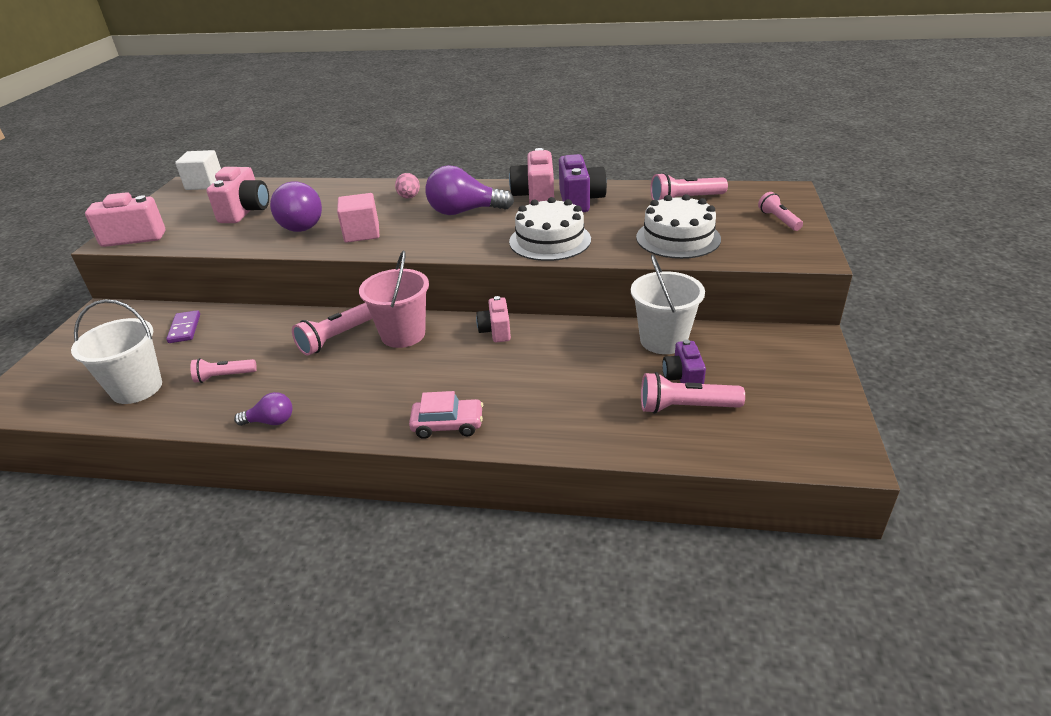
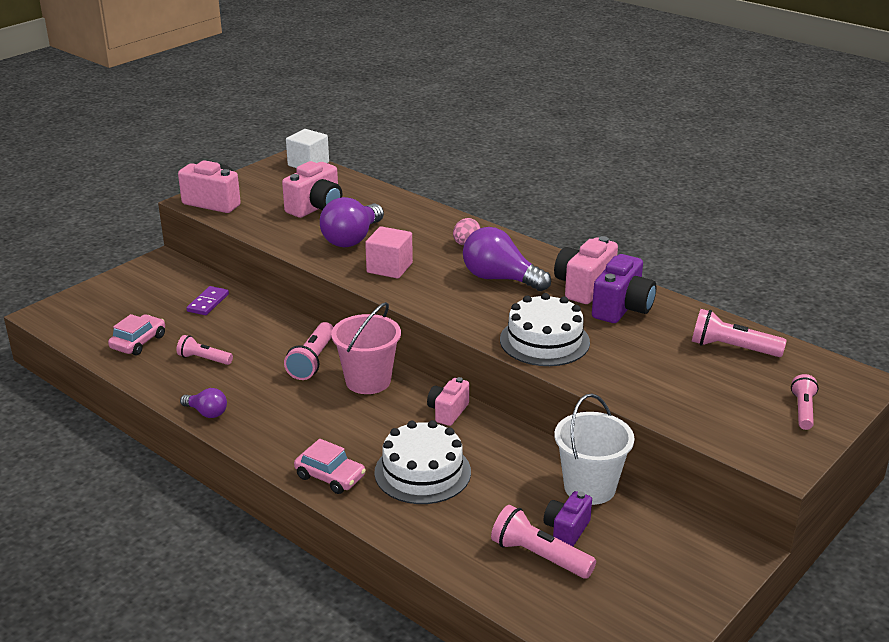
camera: 30 degrees right, 5 degrees down
(137, 388) = (138, 342): white bucket -> pink car
(336, 338) = (312, 361): pink flashlight -> pink flashlight turned 60 degrees counterclockwise
(678, 238) = (670, 387): white cake -> white cake (422, 472)

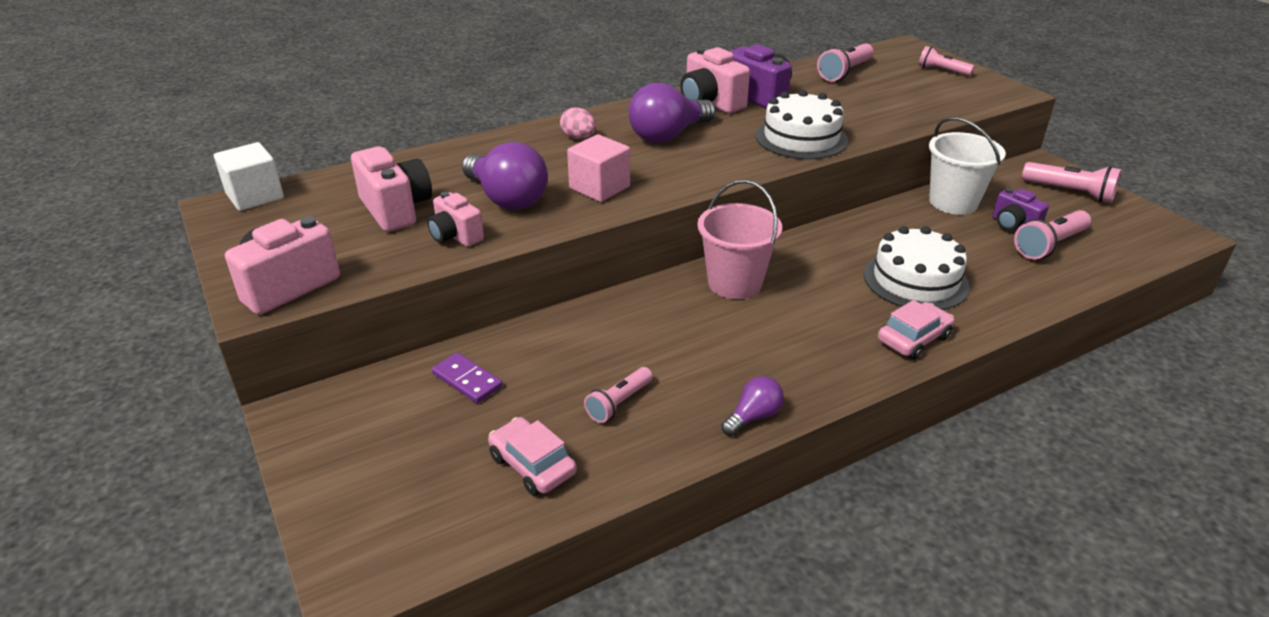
camera: 70 degrees left, 5 degrees up
(312, 361) = (672, 314): pink flashlight -> pink flashlight (1070, 192)
(448, 412) = (813, 246): pink camera -> pink camera (455, 236)

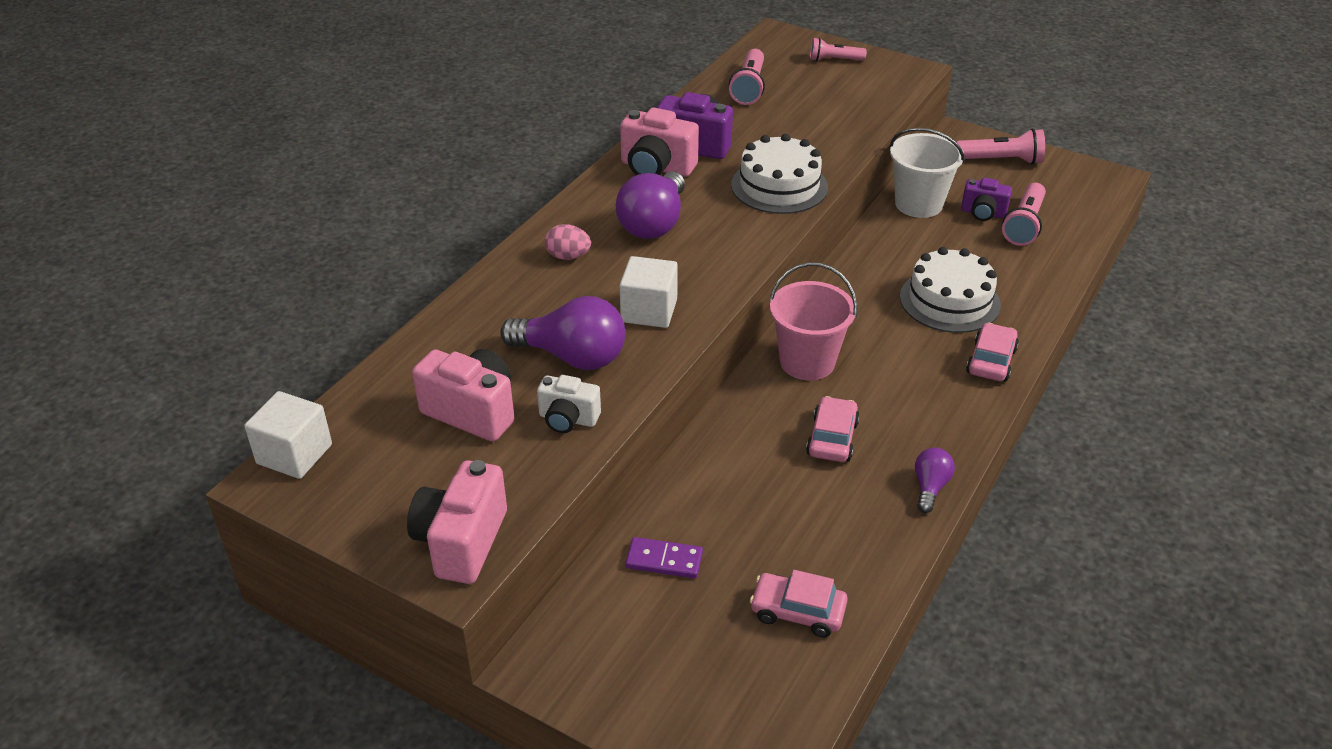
camera: 30 degrees left, 5 degrees up
(455, 236) = (568, 419): pink camera -> white camera
(599, 188) = (649, 311): pink cube -> white cube
(619, 403) = (815, 523): pink flashlight -> none
(700, 346) = (832, 438): none -> pink car

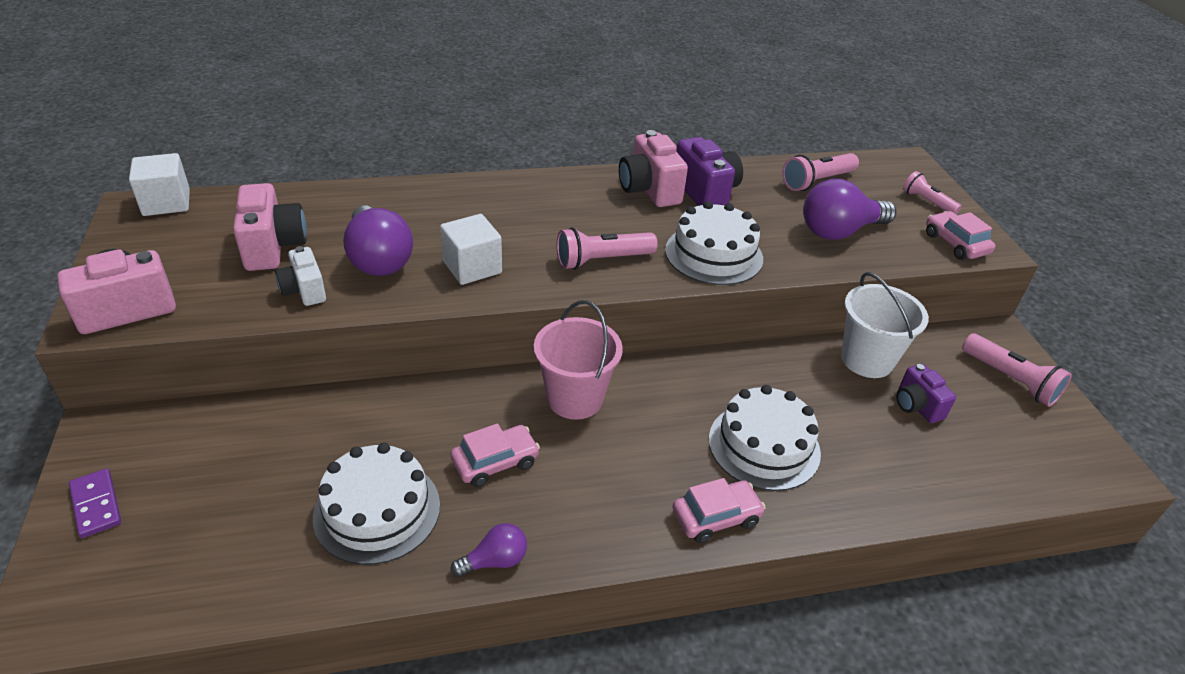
camera: 45 degrees right, 0 degrees up
(568, 256) = (492, 203): pink egg -> none
(654, 223) = (580, 220): purple light bulb -> purple light bulb (839, 231)
(664, 560) = (261, 438): purple domino -> purple domino (96, 505)
(797, 611) = (260, 550): pink car -> pink car (955, 244)
(819, 526) = (377, 510): none -> white cake
(1024, 225) = (942, 442): pink flashlight -> pink flashlight (602, 260)

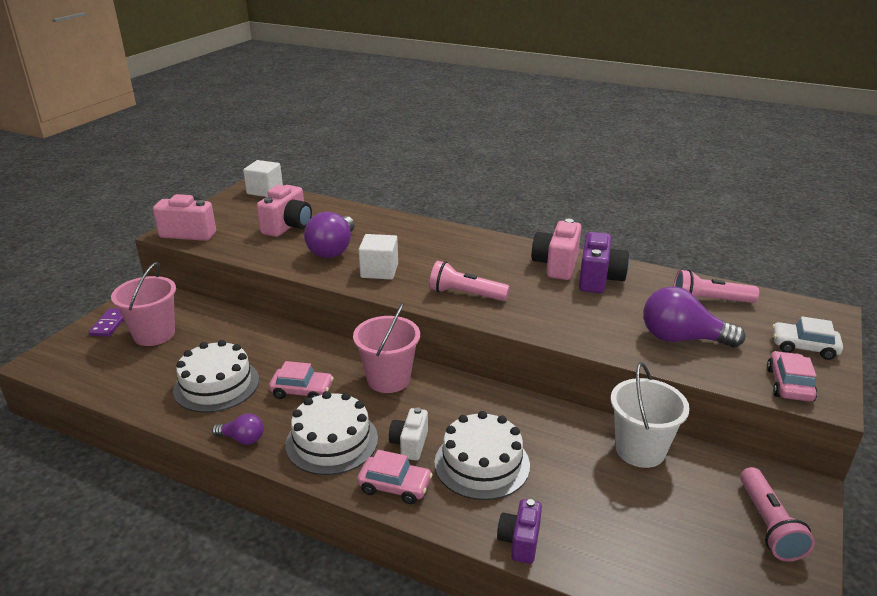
camera: 40 degrees right, 10 degrees down
(194, 485) = (154, 334): none -> pink bucket
(304, 291) = (276, 252): white camera -> white camera (409, 444)
(713, 254) = (552, 318): white cake -> white cake (332, 441)
(916, 406) = (644, 499): purple camera -> purple camera (520, 541)
(927, 202) = (803, 347): pink flashlight -> white car

